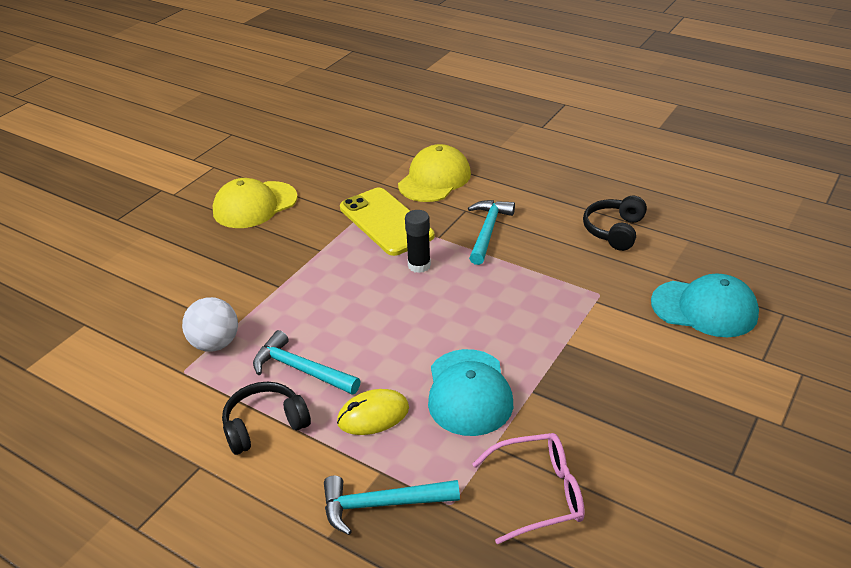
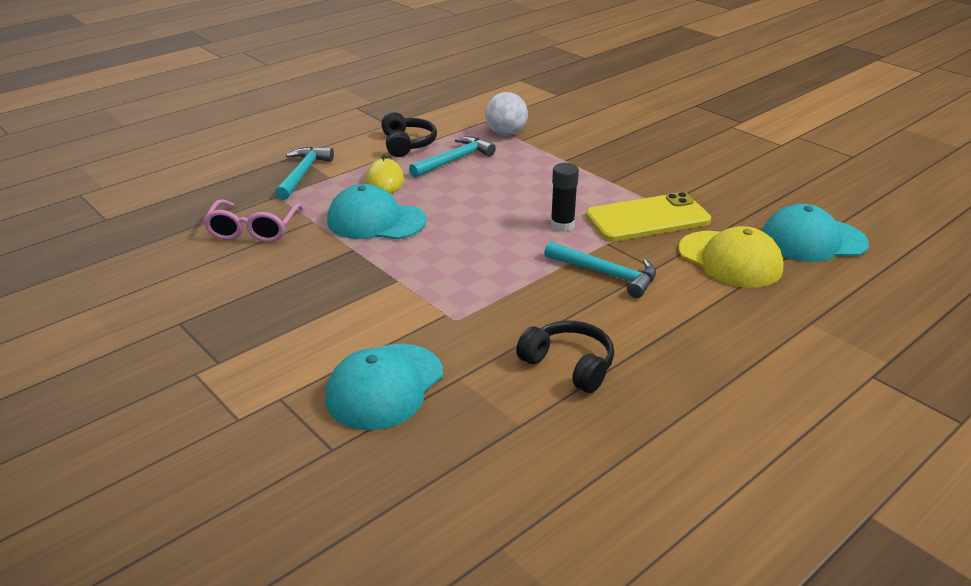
camera: 105 degrees right, 5 degrees down
(255, 205) = (701, 158): yellow cap -> none
(388, 148) = (813, 240): none -> turquoise cap

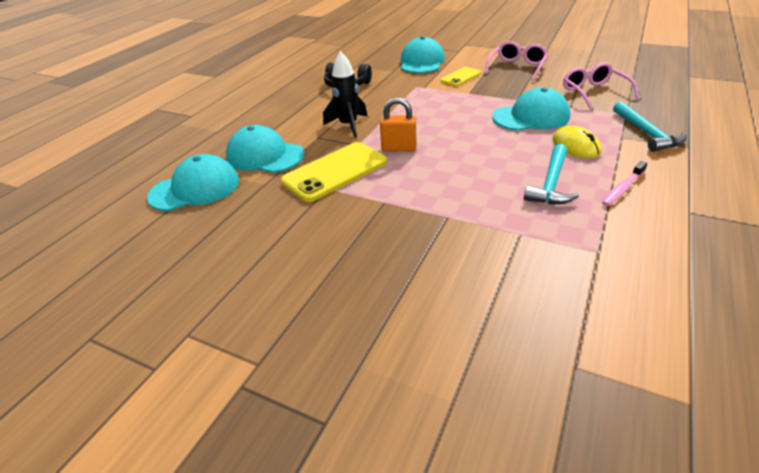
camera: 160 degrees right, 5 degrees up
(259, 309) = (517, 67): none -> pink glasses
(368, 317) = (460, 77): none -> yellow phone
(407, 144) = (622, 189): black headphones -> pink toothbrush
(506, 133) = (548, 239): white ball -> none
(562, 225) = (399, 148): black glue stick -> orange padlock
(606, 274) = (348, 125): turquoise hammer -> black rocket
(730, 259) = (265, 156): yellow cap -> turquoise cap

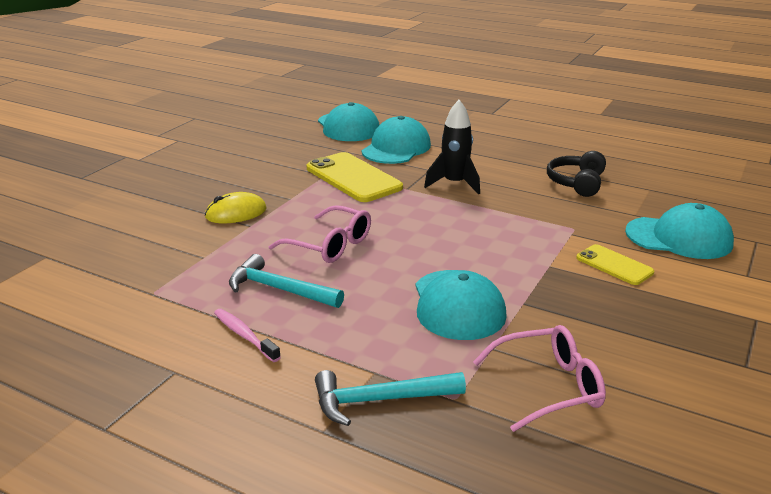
camera: 90 degrees right, 10 degrees down
(399, 148) = (391, 209): orange padlock -> none
(517, 67) = (670, 324): pink glasses -> pink glasses (330, 245)
(576, 146) = (360, 325): yellow mouse -> yellow mouse (236, 213)

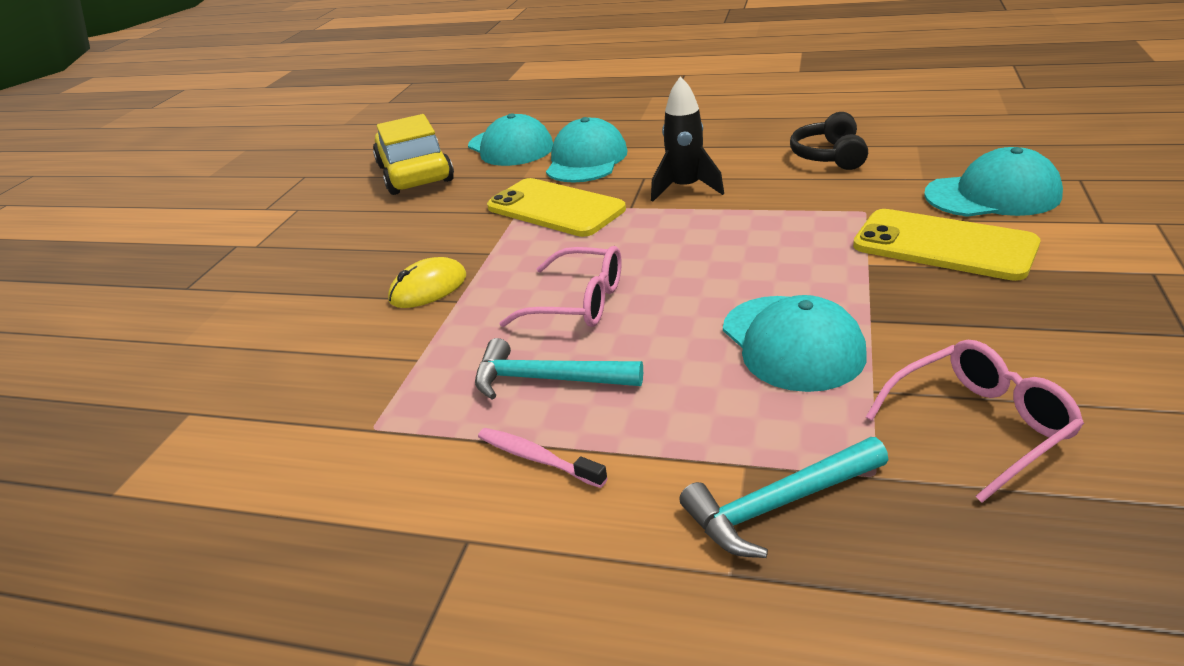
camera: 10 degrees left, 5 degrees up
(271, 132) = (415, 173): none -> yellow car
(614, 265) = (943, 245): yellow phone -> yellow phone, size x1.78

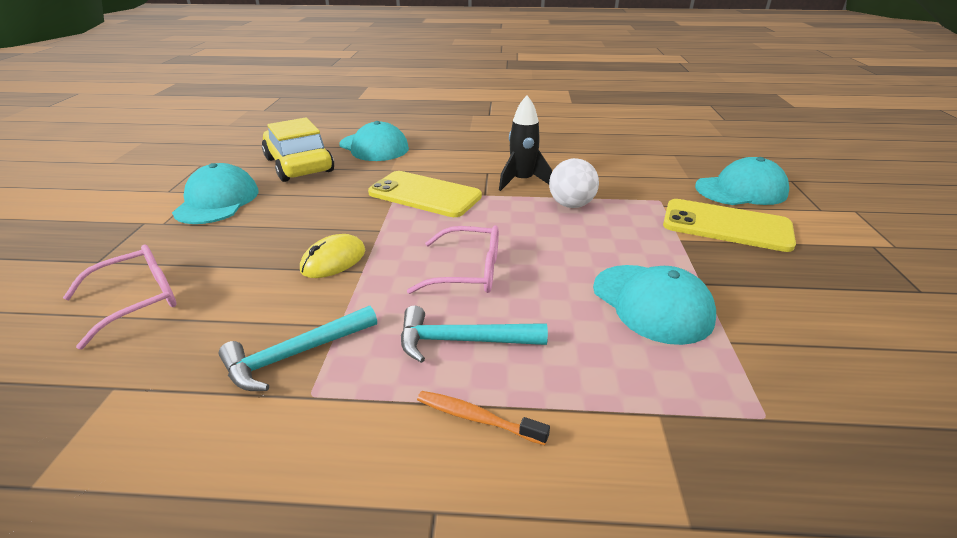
camera: 15 degrees left, 0 degrees up
(537, 458) = (476, 418): pink toothbrush -> orange toothbrush
(586, 160) = (438, 158): turquoise cap -> turquoise cap (217, 201)
(738, 219) = (571, 205): none -> white ball
(778, 505) = (703, 451): turquoise hammer -> turquoise hammer (295, 355)
(829, 156) = (617, 160): black headphones -> none
(980, 425) = (822, 368): pink glasses -> pink glasses (138, 300)

